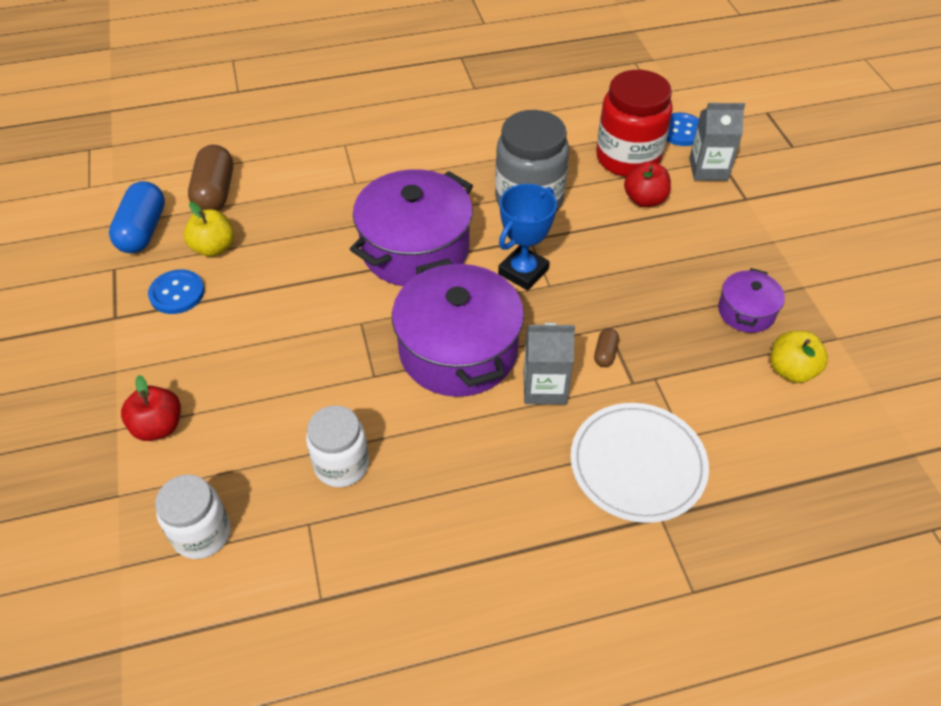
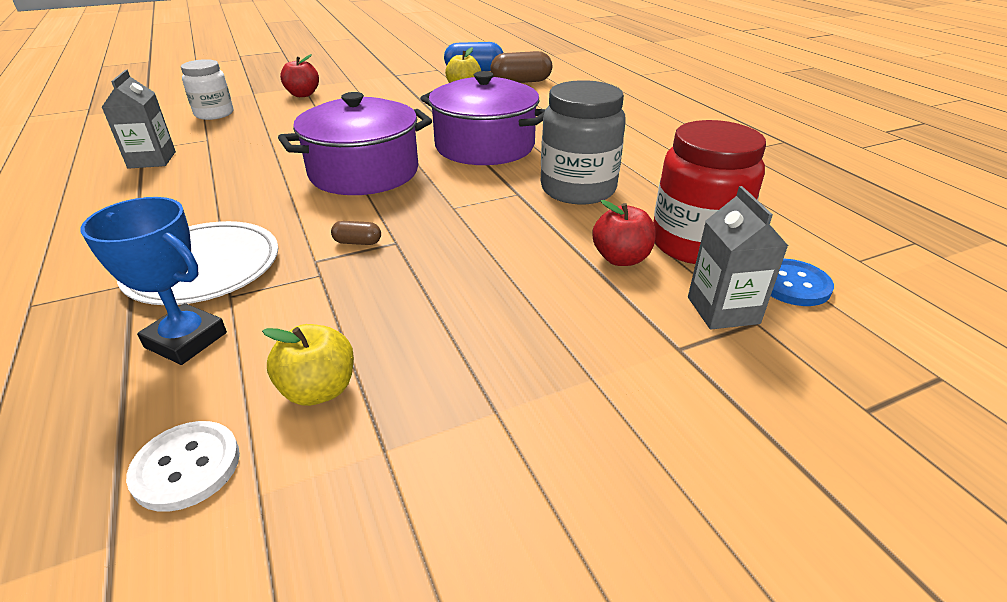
camera: 80 degrees right, 15 degrees down
(177, 293) = (418, 85): blue button -> none
(341, 465) = (254, 143): white jar -> none
(523, 272) = (469, 193): blue trophy -> blue trophy (186, 340)
(544, 387) = (315, 213): grey carton -> grey carton (152, 160)
(746, 312) = (431, 346): purple pot -> none
(860, 430) = (186, 467): none -> white button

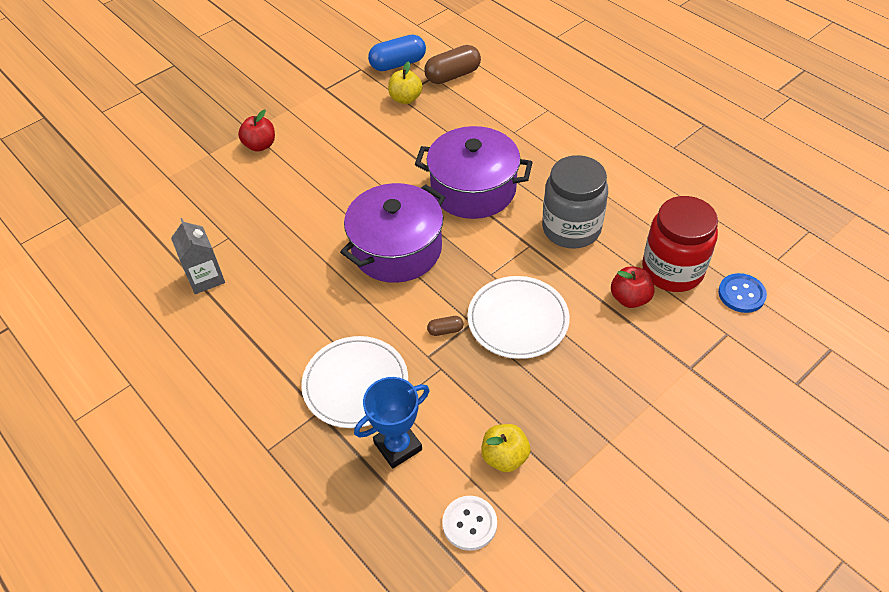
camera: 15 degrees left, 15 degrees up
(186, 340) = (398, 446): blue trophy -> blue trophy turned 45 degrees counterclockwise
(214, 114) = (201, 197): white jar -> none
(456, 250) = (518, 319): none -> white plate
(723, 310) = (706, 329): grey carton -> none

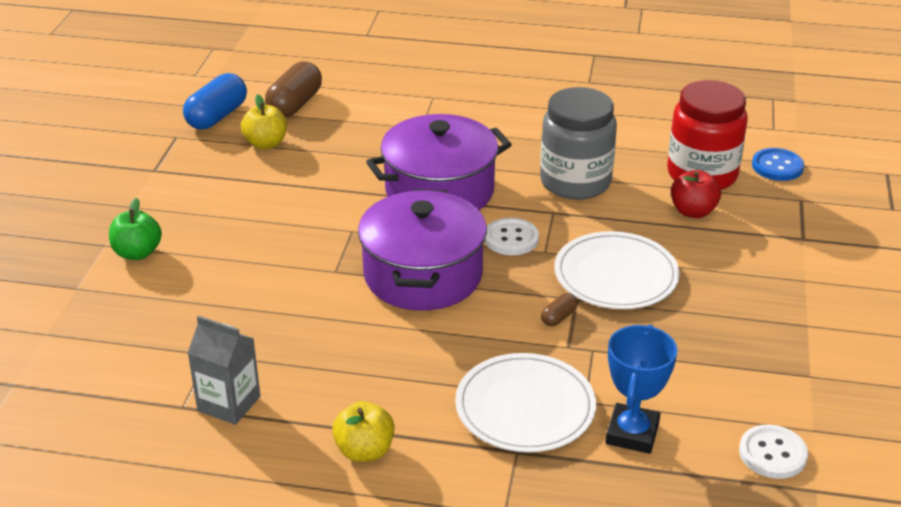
camera: 40 degrees left, 15 degrees down
(260, 145) = (137, 253): red apple -> green apple
(480, 251) = (511, 238): none -> white button
(504, 457) = (738, 386): yellow apple -> yellow apple (364, 451)

